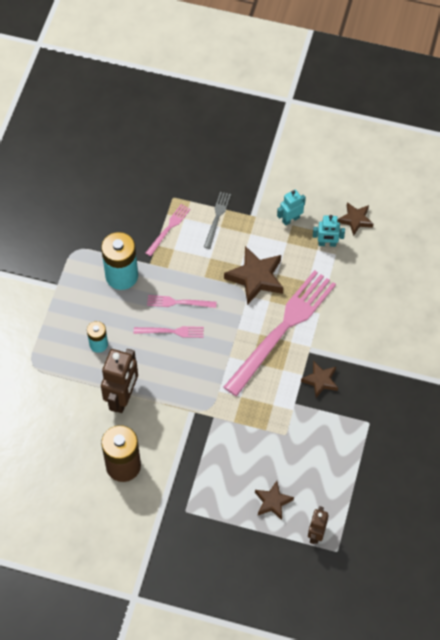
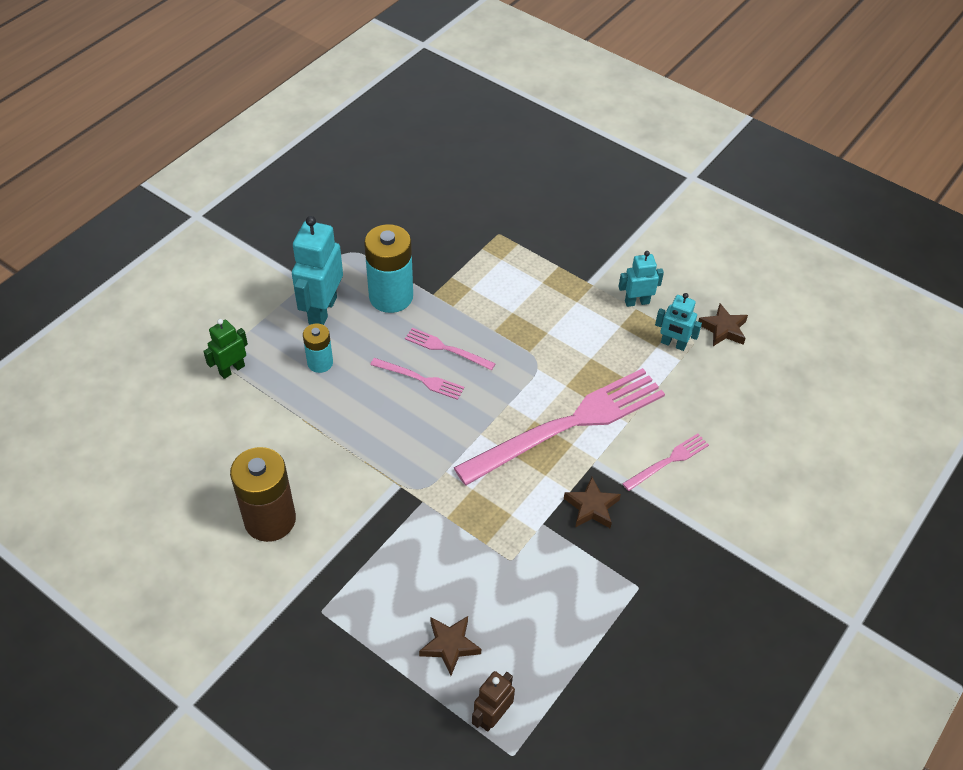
camera: 20 degrees right, 10 degrees down
(41, 371) = (232, 369): none -> green robot
(79, 304) = (322, 310): none -> turquoise robot
(122, 398) = (315, 435): brown robot -> none
(168, 229) = (476, 264): pink fork -> pink fork (667, 462)
(217, 218) = (542, 272): grey fork -> none
(256, 278) = (560, 353): brown star -> none

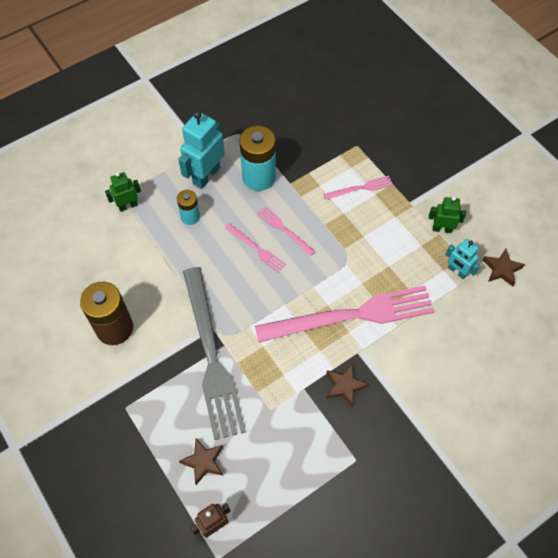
camera: 20 degrees right, 10 degrees up
(410, 517) = (211, 355): none -> grey fork
(637, 302) = (442, 229): turquoise robot -> green robot
(667, 462) = (416, 367): pink fork -> pink fork (360, 188)

